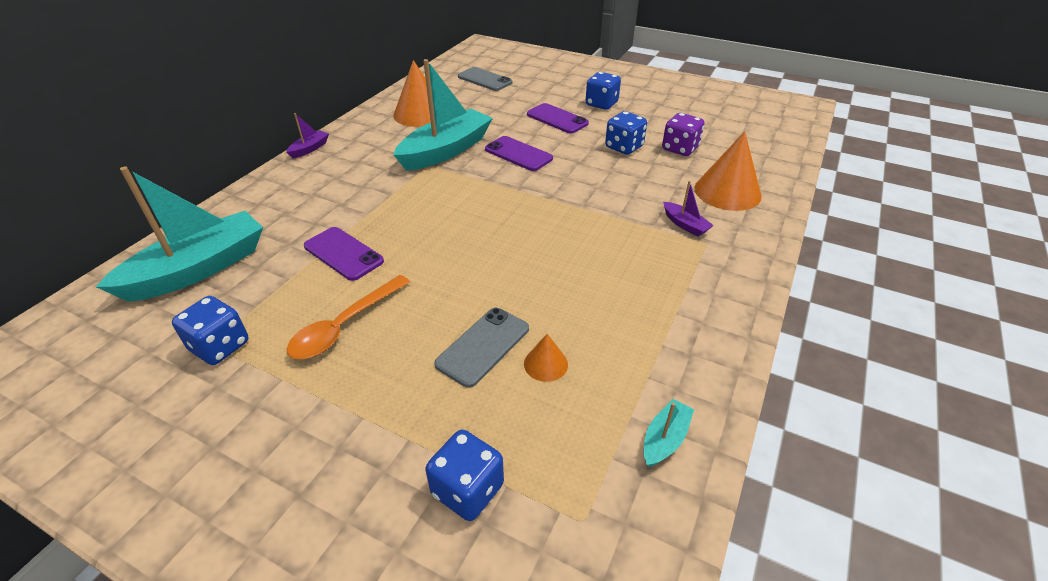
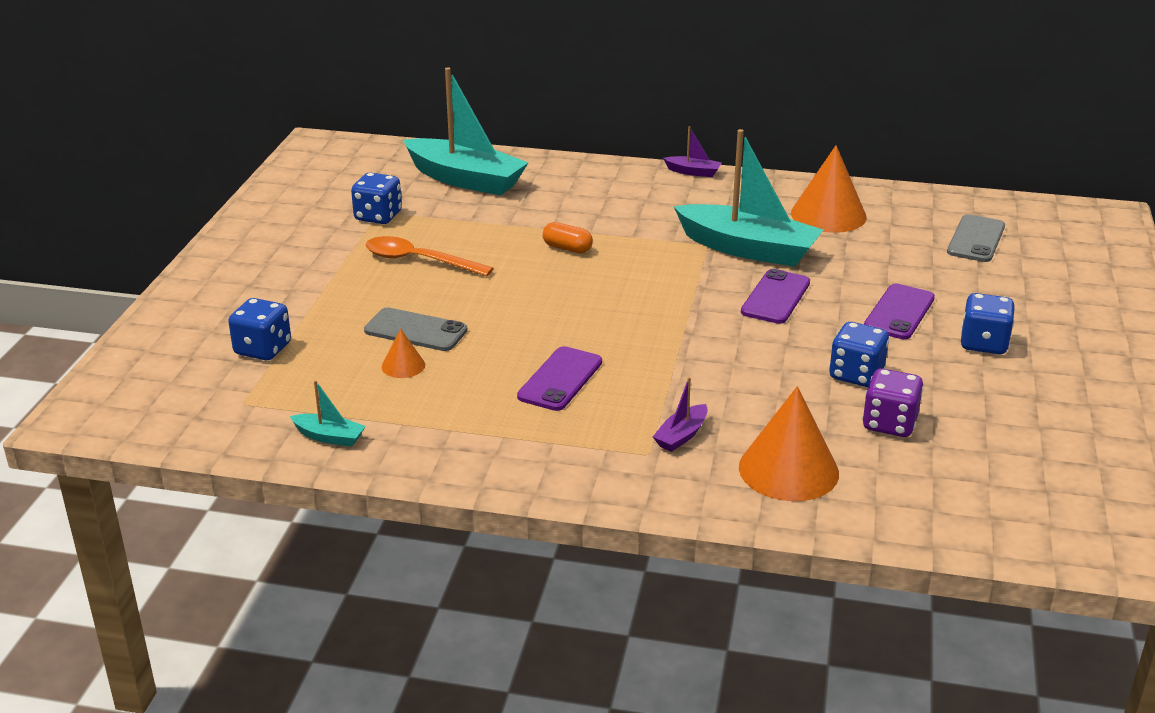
camera: 75 degrees right, 10 degrees down
(343, 254) = (517, 236): purple phone -> purple phone (560, 379)
(387, 229) = (567, 248): none -> orange capsule

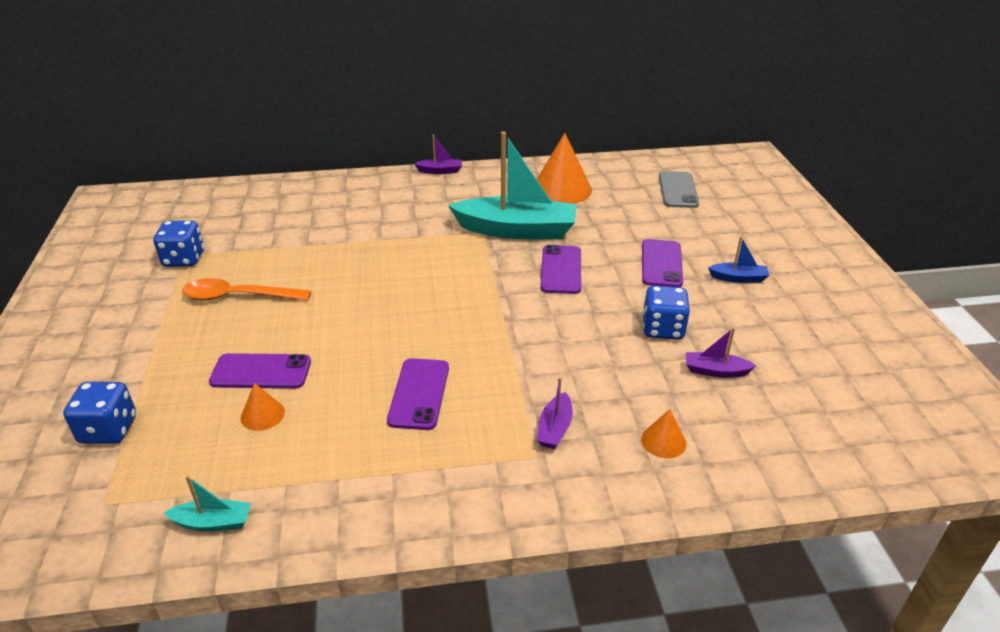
camera: 20 degrees left, 5 degrees up
(415, 330) = (261, 372): grey phone -> purple phone
(465, 179) = (252, 209): turquoise boat -> none
(567, 248) = (368, 258): orange capsule -> none
(788, 470) = (663, 441): orange cone -> orange cone, size x0.49
(889, 424) = (715, 371): purple dice -> purple boat
(983, 343) = (738, 278): blue dice -> blue boat

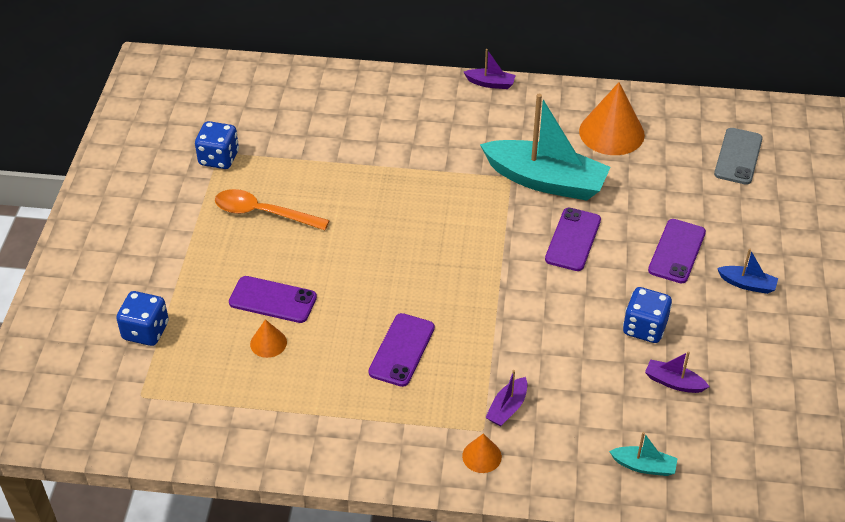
camera: 15 degrees right, 10 degrees up
(213, 522) = (219, 430): turquoise boat -> turquoise boat (643, 466)
(663, 441) = (596, 440): orange cone -> orange cone (482, 456)

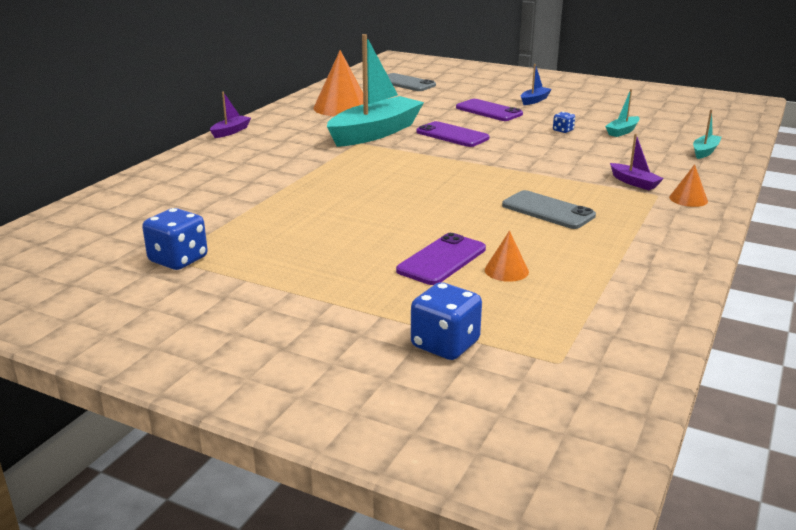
camera: 70 degrees left, 20 degrees down
(263, 213) = (299, 247): orange spoon -> none
(402, 350) = (548, 210): purple phone -> grey phone
(644, 328) = (563, 130): blue dice -> blue dice, size x0.52
(674, 382) = (622, 131): purple boat -> turquoise boat

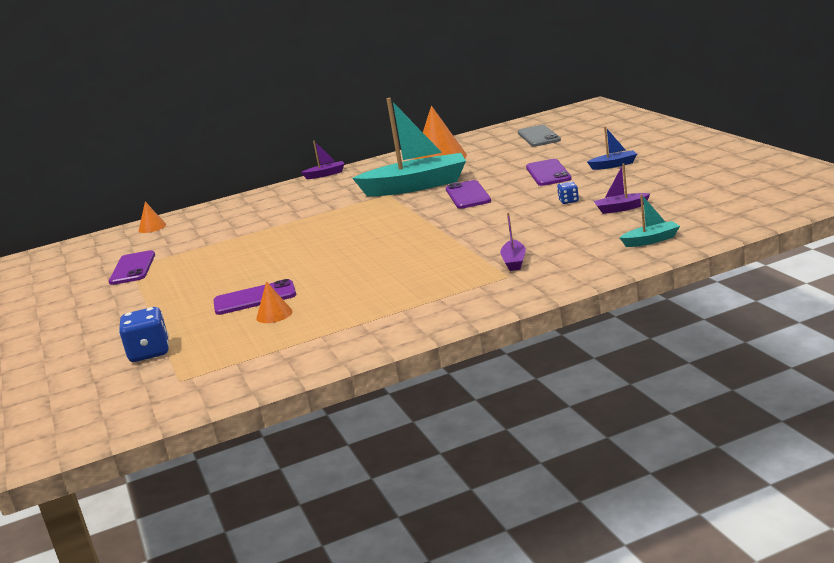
camera: 45 degrees right, 5 degrees down
(178, 260) = (133, 268): blue dice -> purple phone
(548, 210) = (395, 275): grey phone -> none
(622, 131) = (621, 208): turquoise boat -> purple boat
(688, 199) = (523, 285): orange cone -> orange cone (152, 227)

